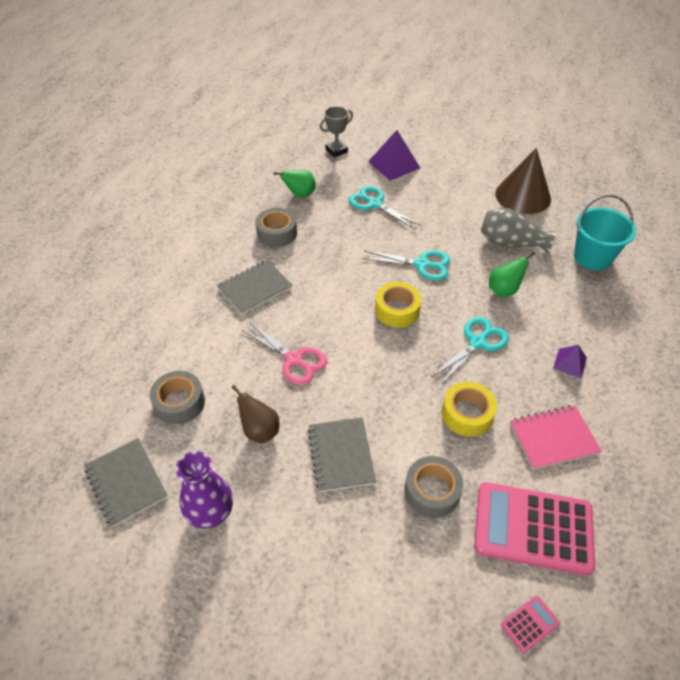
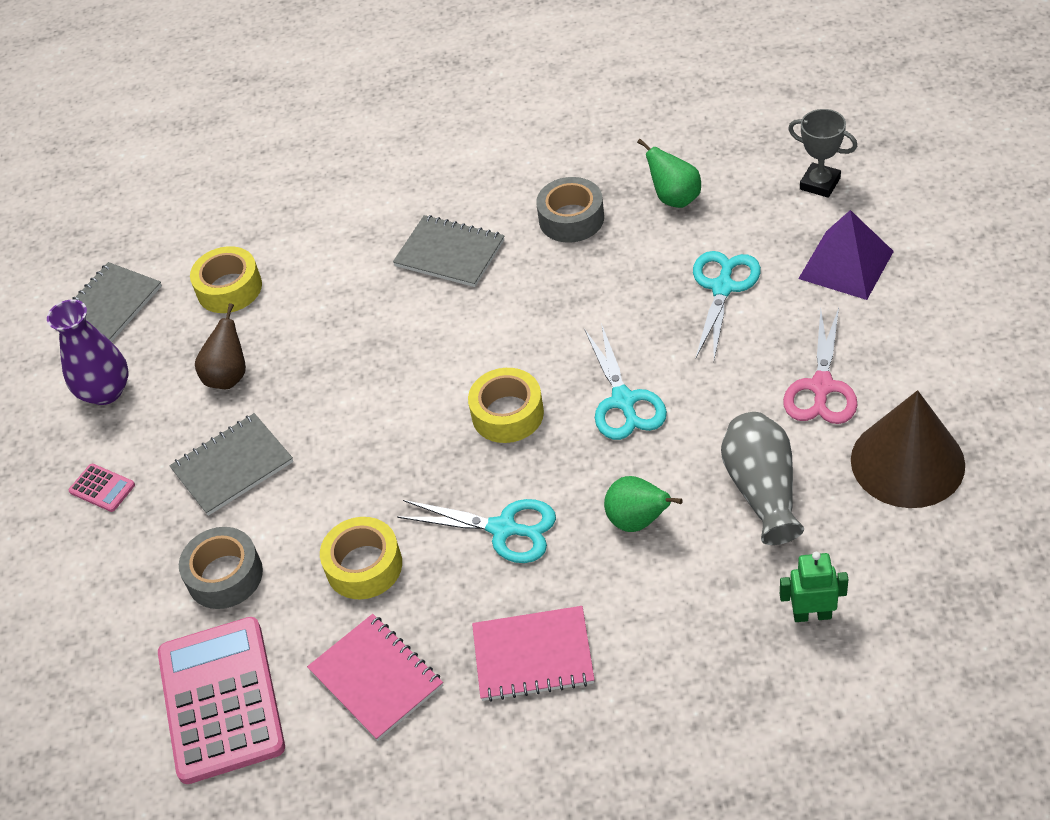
camera: 70 degrees right, 0 degrees up
(179, 403) = (229, 288): grey tape -> yellow tape
(294, 360) = (352, 353): pink scissors -> pink scissors (821, 387)
(529, 624) = (93, 737): pink calculator -> pink calculator (102, 488)
(570, 363) = (533, 655): purple pyramid -> pink notebook
(592, 257) = (812, 614): turquoise bucket -> green robot

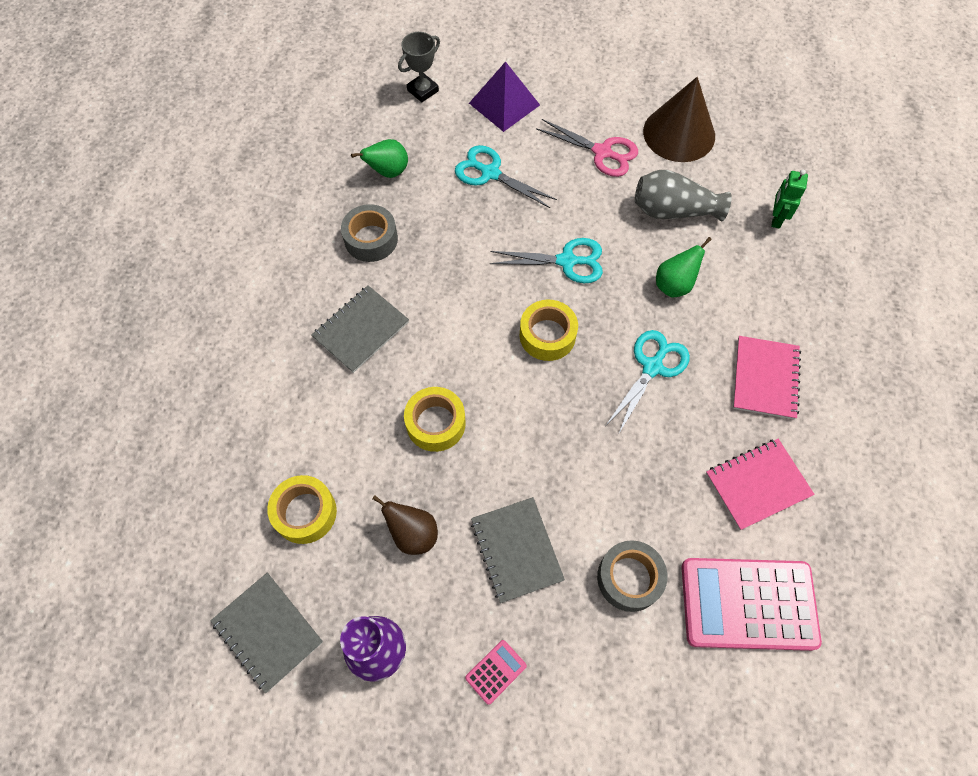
camera: 80 degrees left, 15 degrees up
(364, 566) = (654, 469): yellow tape -> yellow tape (435, 423)

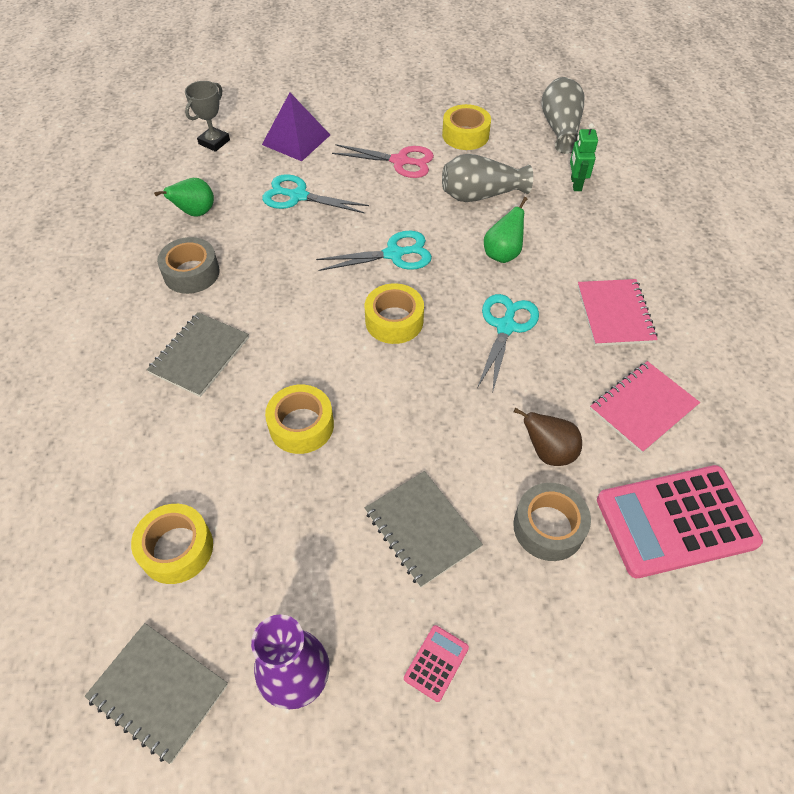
camera: 15 degrees left, 10 degrees down
(413, 534) = (304, 541): brown pear -> brown pear (548, 452)
(679, 133) = (465, 135): brown cone -> yellow tape
(783, 145) = (560, 128): none -> grey vase

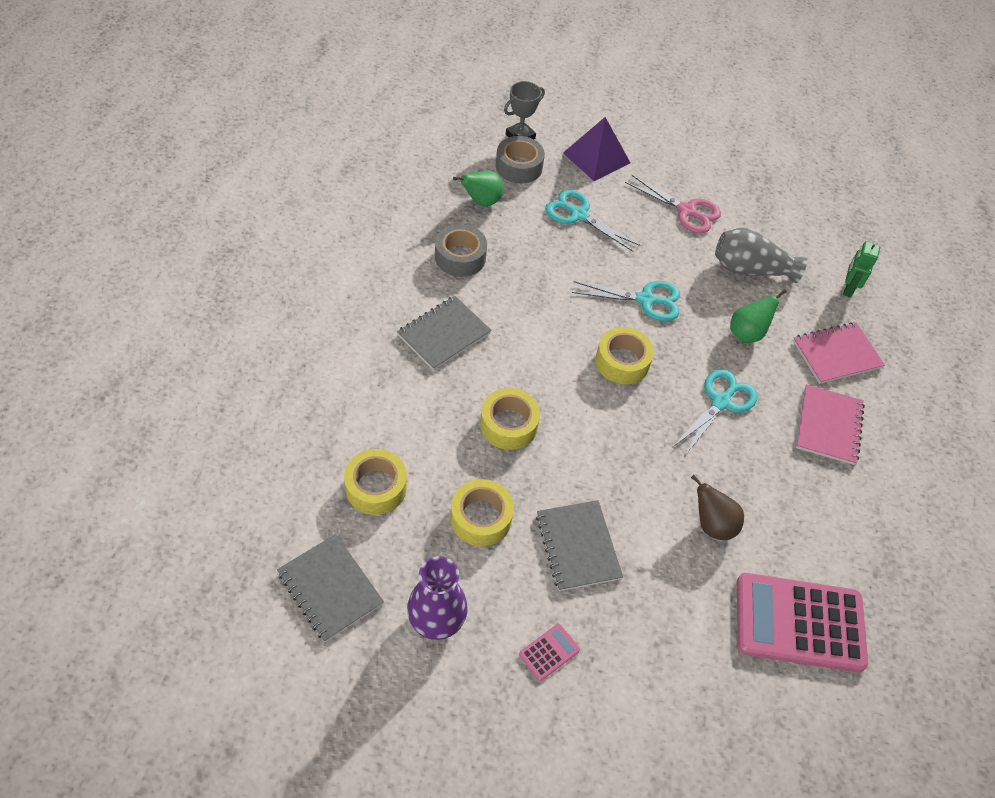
camera: 15 degrees right, 0 degrees up
(465, 135) = (760, 204): yellow tape -> yellow tape (481, 518)
(548, 527) = (685, 585): grey tape -> grey tape (519, 166)
(560, 128) = (858, 226): grey vase -> none
(643, 408) = (815, 518): pink notebook -> pink notebook (836, 354)

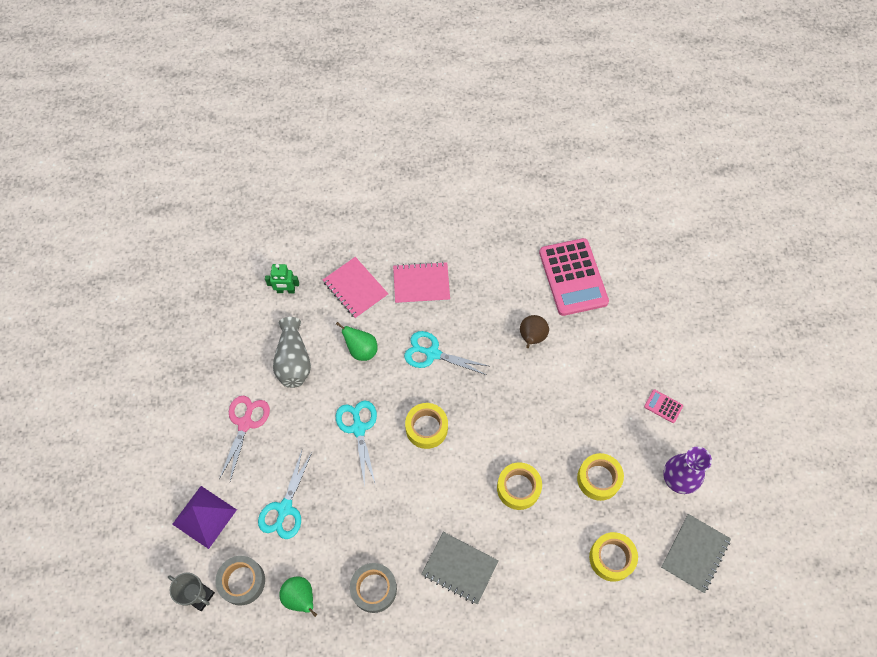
camera: 105 degrees left, 10 degrees up
(578, 546) = (587, 412): grey notebook -> none

